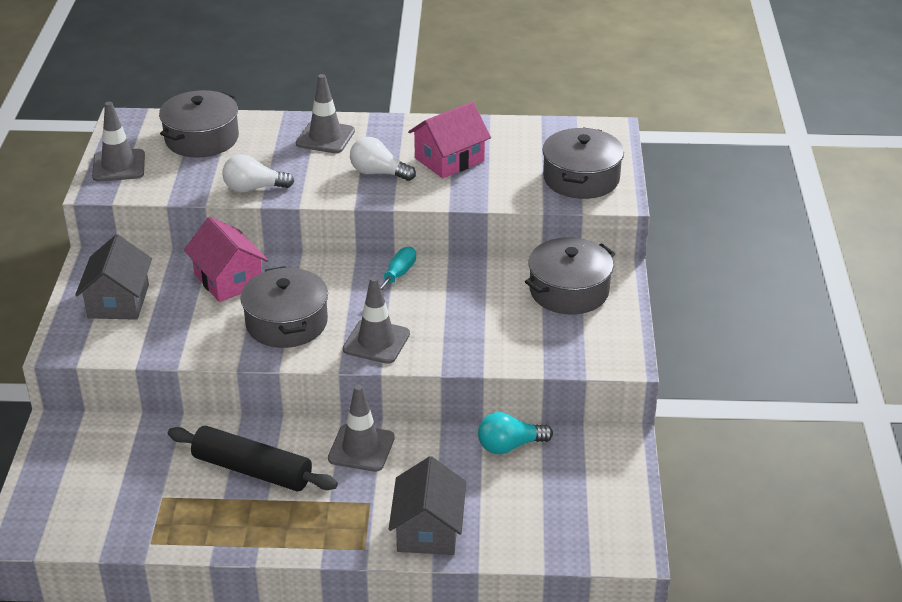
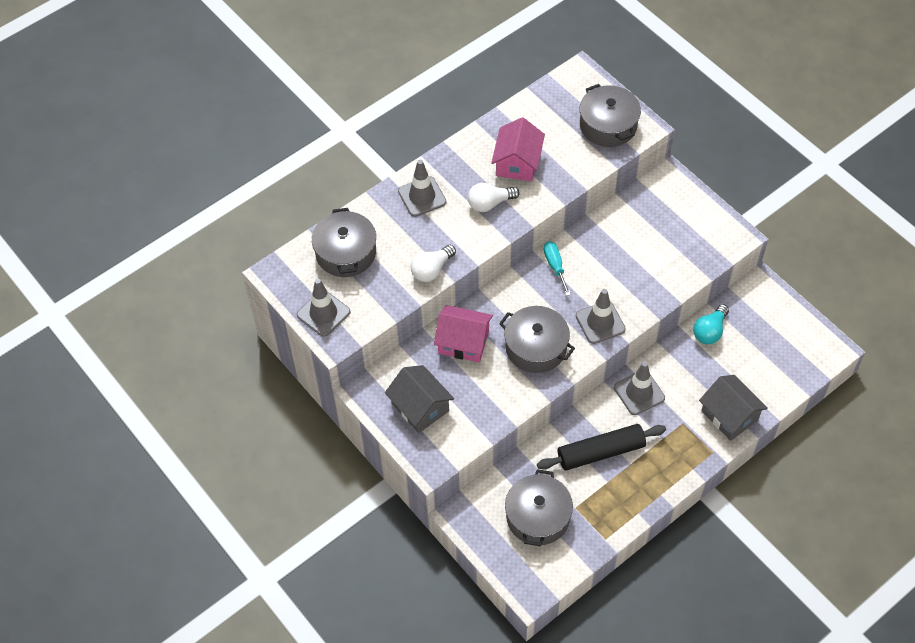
camera: 40 degrees left, 20 degrees up
(569, 291) = (658, 208): grey pot -> grey pot (537, 516)

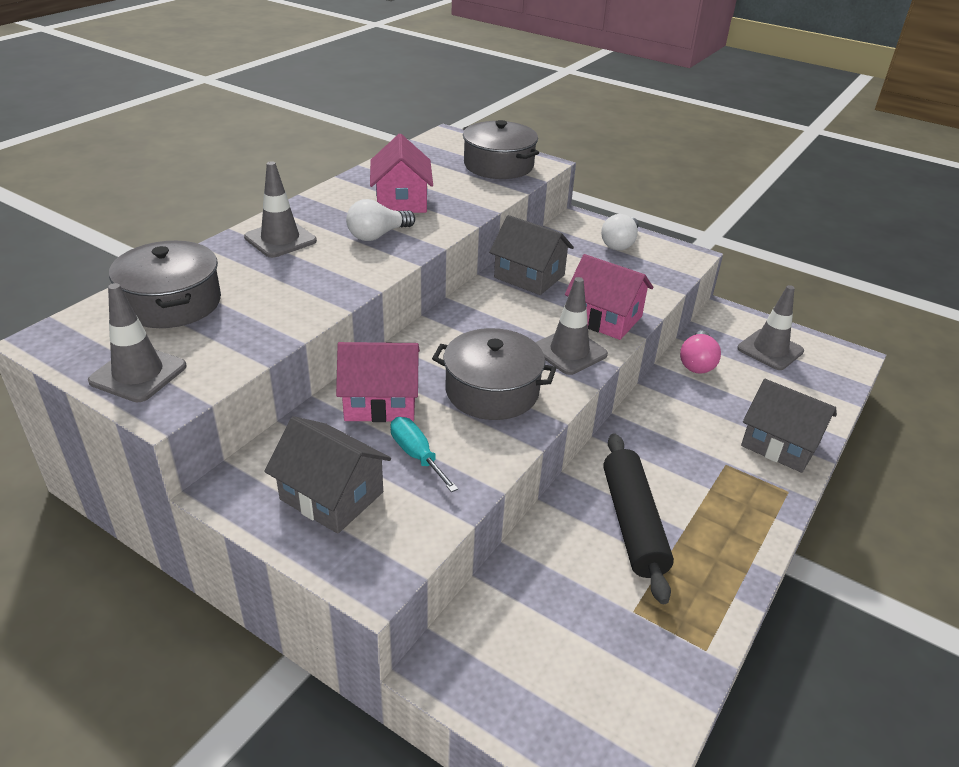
camera: 20 degrees left, 20 degrees down
(431, 270) = (312, 304): white light bulb -> white light bulb (620, 244)
(537, 516) = (578, 640): grey pot -> none
(555, 266) = (482, 307): turquoise screwdriver -> turquoise screwdriver (417, 455)
(601, 239) = (529, 276): none -> grey house
(601, 452) = (633, 523): black rolling pin -> black rolling pin turned 60 degrees counterclockwise
(639, 295) = (605, 318): none -> pink house
(639, 393) = (647, 440): grey traffic cone -> grey traffic cone (770, 350)
(710, 331) = (697, 363): turquoise light bulb -> pink light bulb

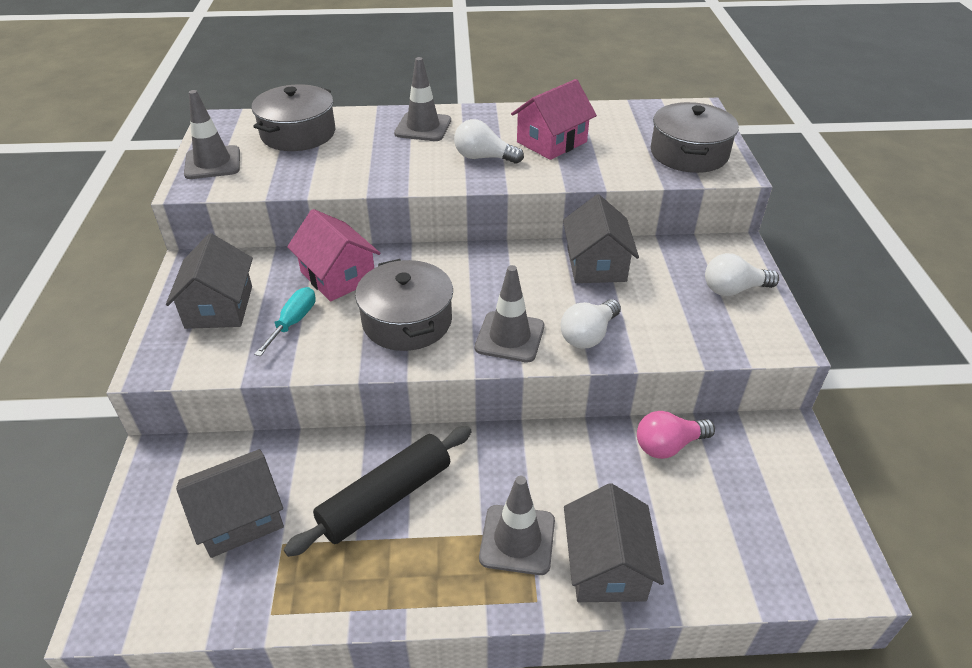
camera: 55 degrees right, 5 degrees up
(579, 629) = (239, 517): none -> grey house
(605, 318) = (588, 335): pink house -> white light bulb
(770, 350) = (768, 495): grey traffic cone -> grey traffic cone (517, 539)

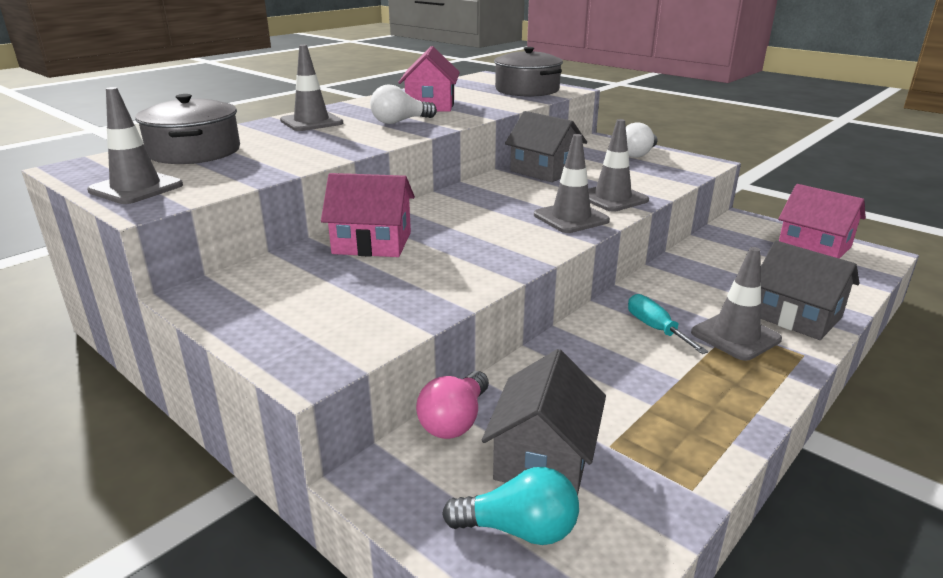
camera: 45 degrees left, 15 degrees down
(160, 548) = (519, 529): none -> turquoise light bulb
(219, 307) = (295, 304): grey house -> none
(293, 322) = (393, 280): turquoise screwdriver -> turquoise screwdriver (655, 329)
(386, 498) = (622, 370): black rolling pin -> none
(407, 321) = (485, 240): grey pot -> none
(588, 335) = (612, 198): white light bulb -> grey traffic cone
(668, 445) = (710, 252): pink light bulb -> pink light bulb (455, 421)
(796, 515) = (814, 247): none -> pink house

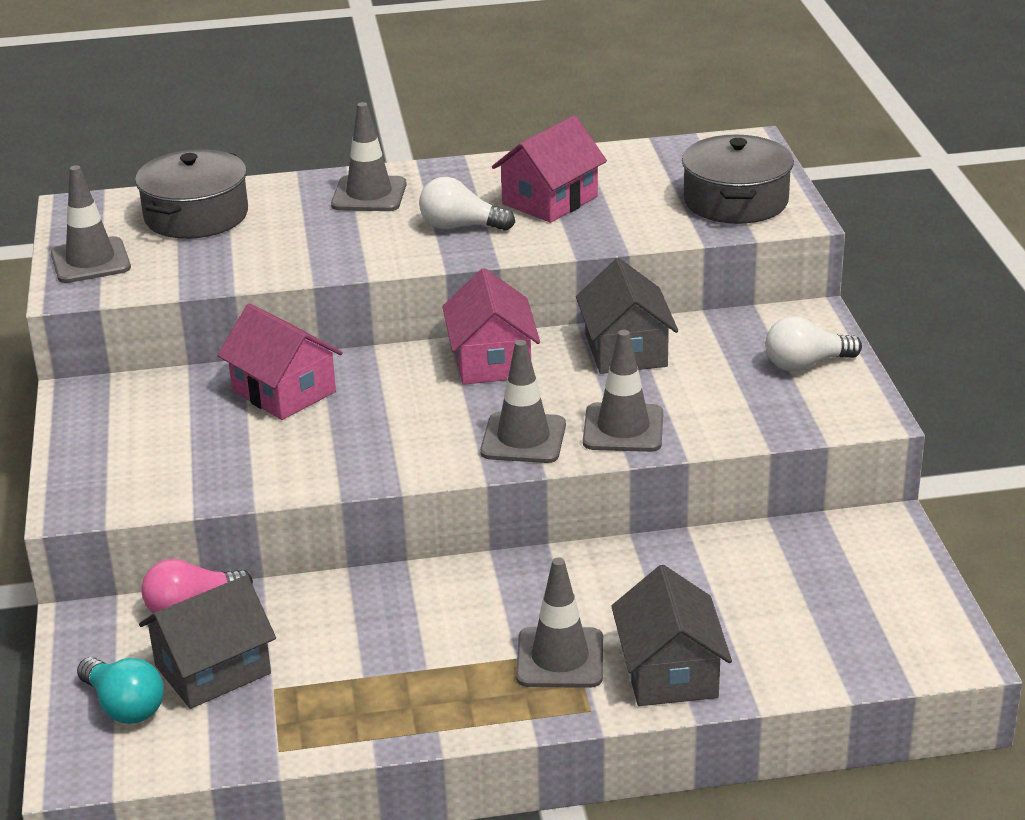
camera: 40 degrees right, 5 degrees up
(655, 329) = (495, 612): turquoise screwdriver -> none
(814, 247) = (893, 605): pink house -> pink house (492, 361)

